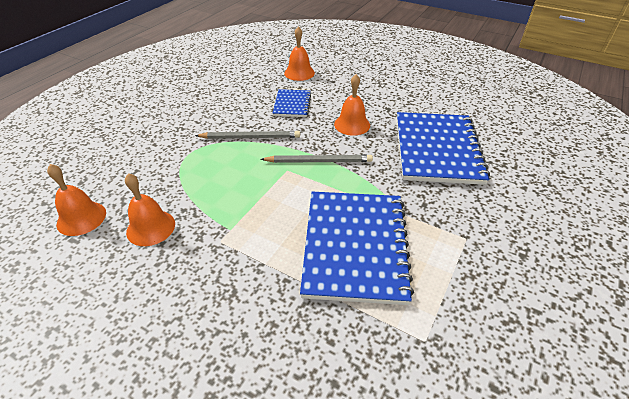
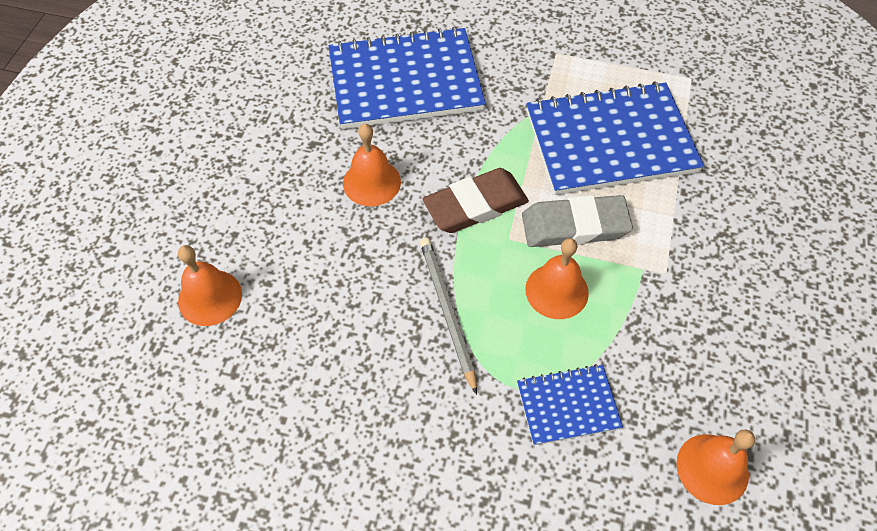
camera: 105 degrees left, 15 degrees up
(151, 227) = (684, 363): orange bell -> orange bell (556, 291)
(282, 203) = (574, 226): none -> grey eraser
(292, 104) = (331, 278): blue notebook -> blue notebook (568, 405)
(319, 161) = (475, 205): grey pencil -> brown eraser

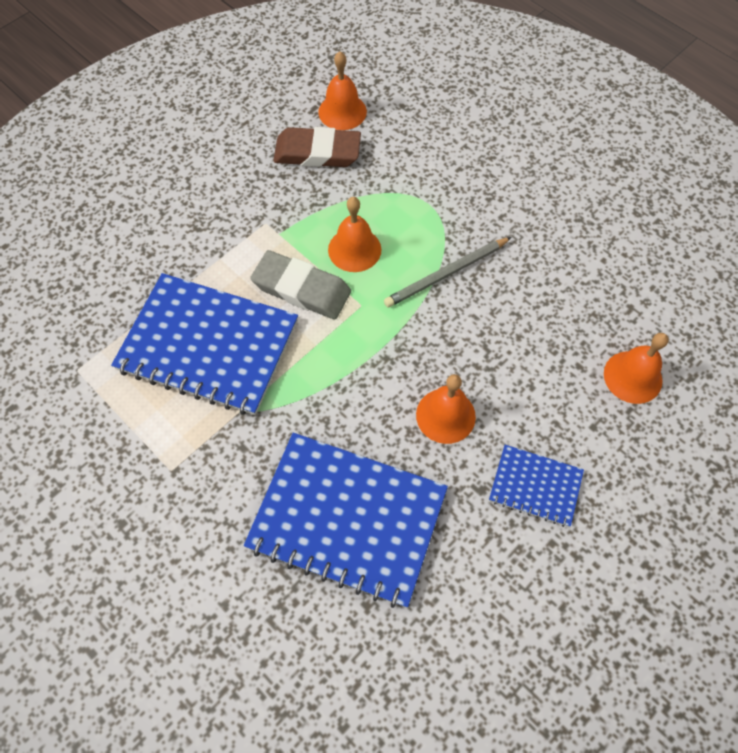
camera: 150 degrees left, 5 degrees up
(447, 311) = (446, 274): grey pencil -> grey pencil turned 45 degrees clockwise
(475, 205) = (368, 346): brown eraser -> brown eraser (317, 152)
(568, 405) = (403, 179): blue notebook -> blue notebook (535, 486)

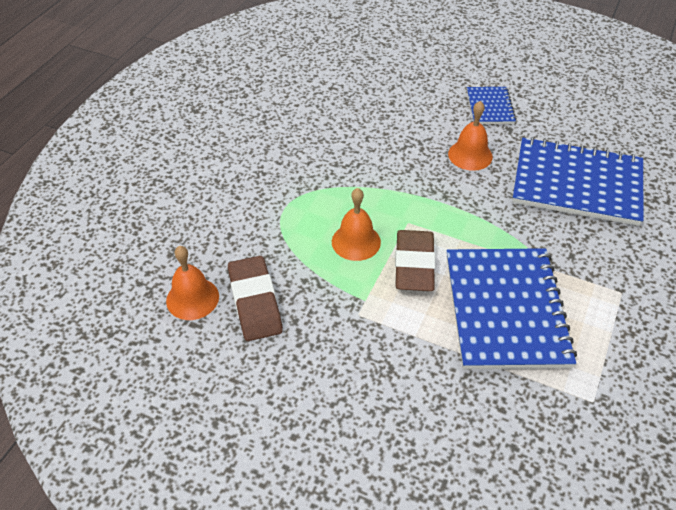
camera: 110 degrees left, 15 degrees down
(301, 289) = (414, 264): grey eraser -> brown eraser
(347, 519) = (577, 183): blue notebook -> blue notebook turned 75 degrees counterclockwise
(446, 274) = (352, 181): grey pencil -> none
(632, 377) = (386, 80): orange bell -> none

